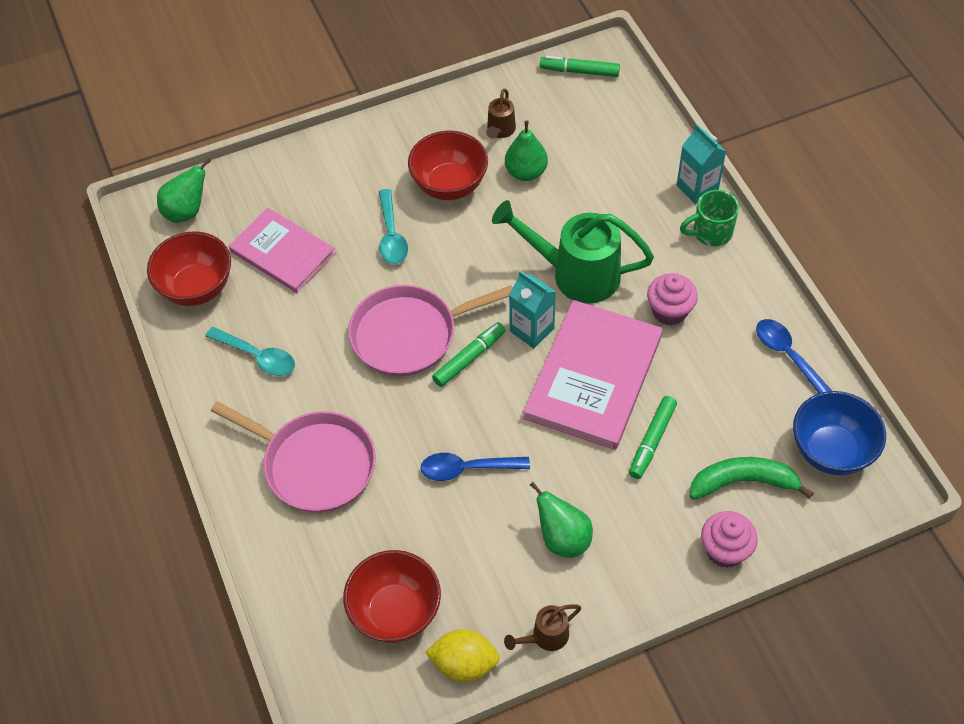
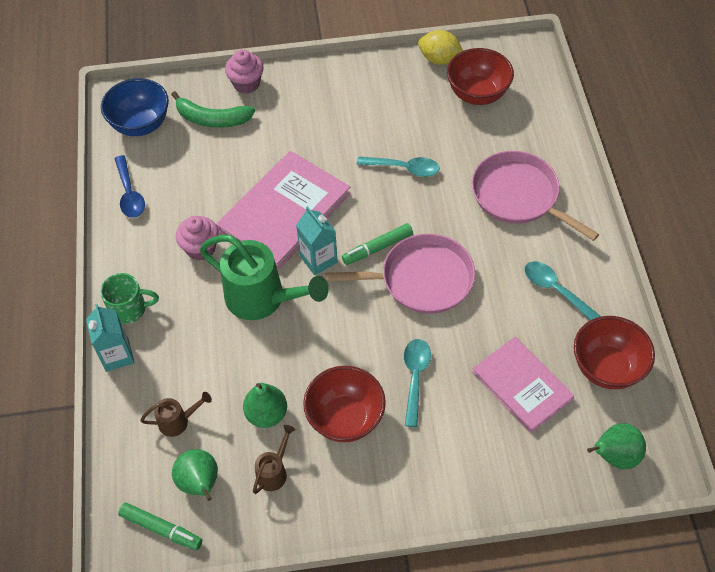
camera: 165 degrees left, 0 degrees up
(467, 469) = (404, 168): blue spoon -> turquoise spoon
(545, 637) = (383, 63): brown watering can -> brown watering can (178, 421)
(563, 538) = (351, 112): green pear -> green pear (200, 484)
(652, 441) = (262, 158): green marker -> none

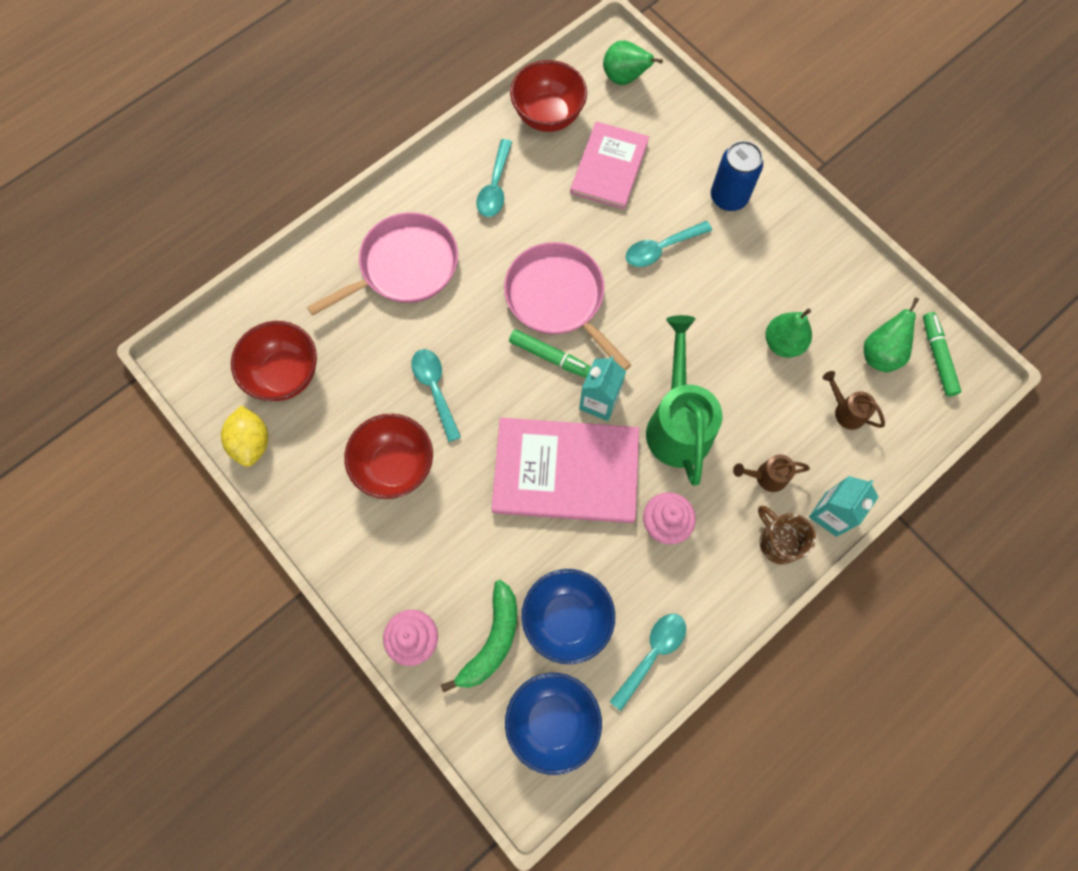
camera: 125 degrees left, 15 degrees up
(129, 194) = (652, 654): blue spoon -> turquoise spoon
(129, 309) = (778, 541): green mug -> brown mug
(190, 161) = (567, 619): none -> blue bowl
(212, 119) = (492, 641): green banana -> green banana turned 45 degrees clockwise
(274, 472) = (825, 304): brown watering can -> brown watering can (766, 477)
(345, 418) = (739, 279): red bowl -> red bowl (395, 466)
(428, 463) = (728, 197): none -> blue can
(519, 196) = (404, 267): pink pan -> pink pan turned 135 degrees counterclockwise

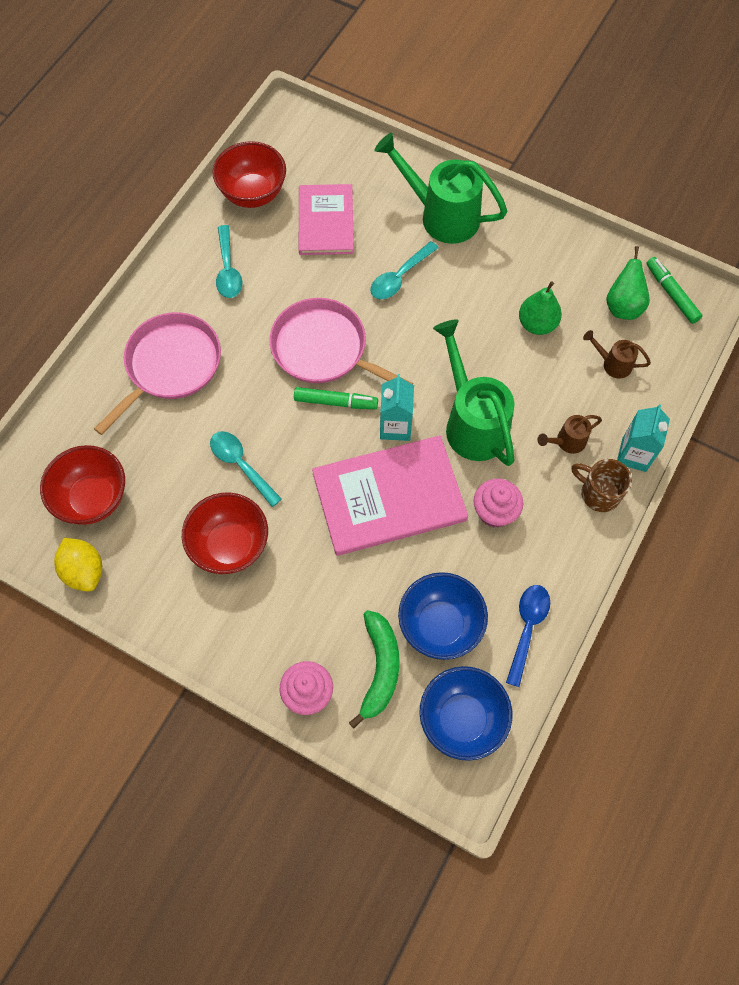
camera: 20 degrees left, 5 degrees down
(624, 78) = (310, 141): green pear -> none
(652, 654) = (527, 628): turquoise spoon -> blue spoon
(728, 197) = (442, 215): blue can -> green watering can

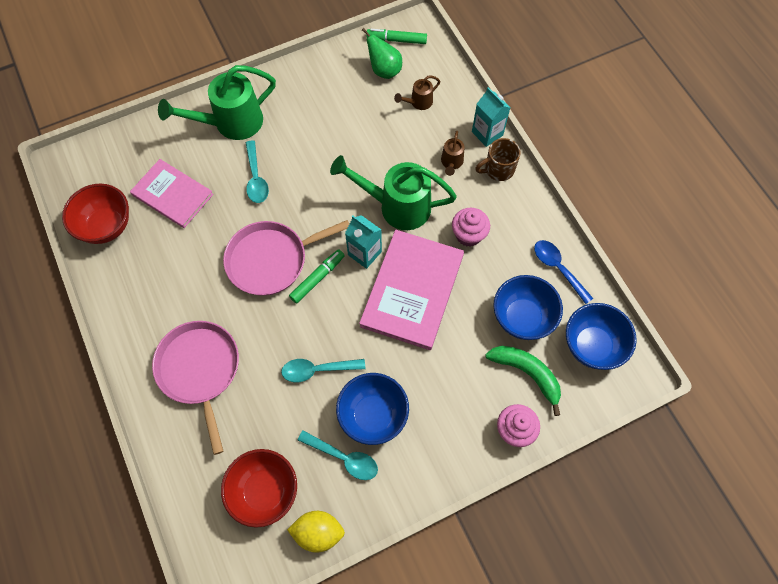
camera: 55 degrees left, 0 degrees up
(228, 269) = (154, 282): turquoise spoon -> turquoise spoon (343, 458)
(230, 545) = (373, 415): red bowl -> blue bowl
(537, 324) = (357, 124): green pear -> none

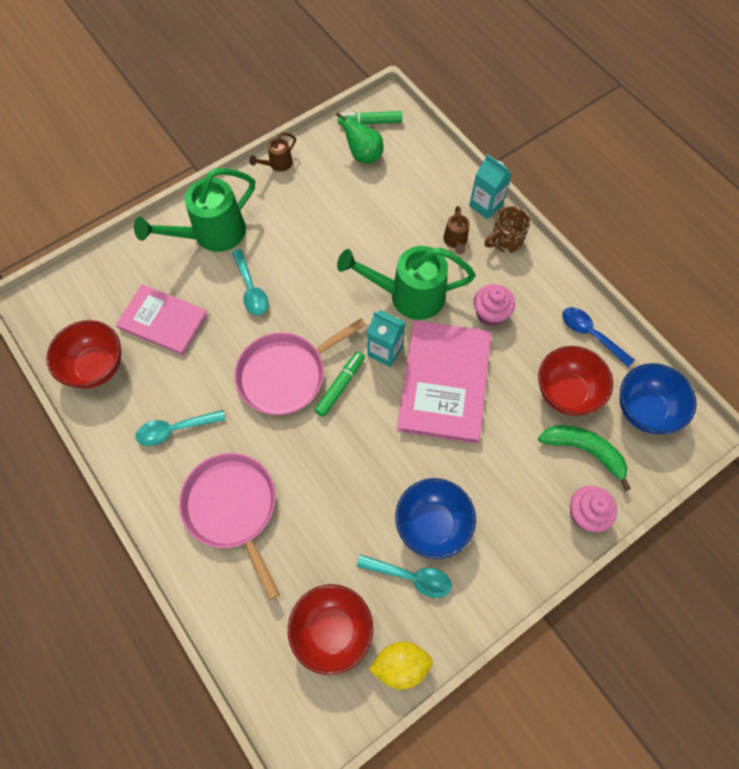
camera: 10 degrees left, 0 degrees up
(317, 370) = (361, 485): turquoise spoon -> turquoise spoon (175, 429)
(418, 102) = (407, 184): brown watering can -> brown watering can (278, 164)
(522, 318) = (566, 392): blue bowl -> red bowl

